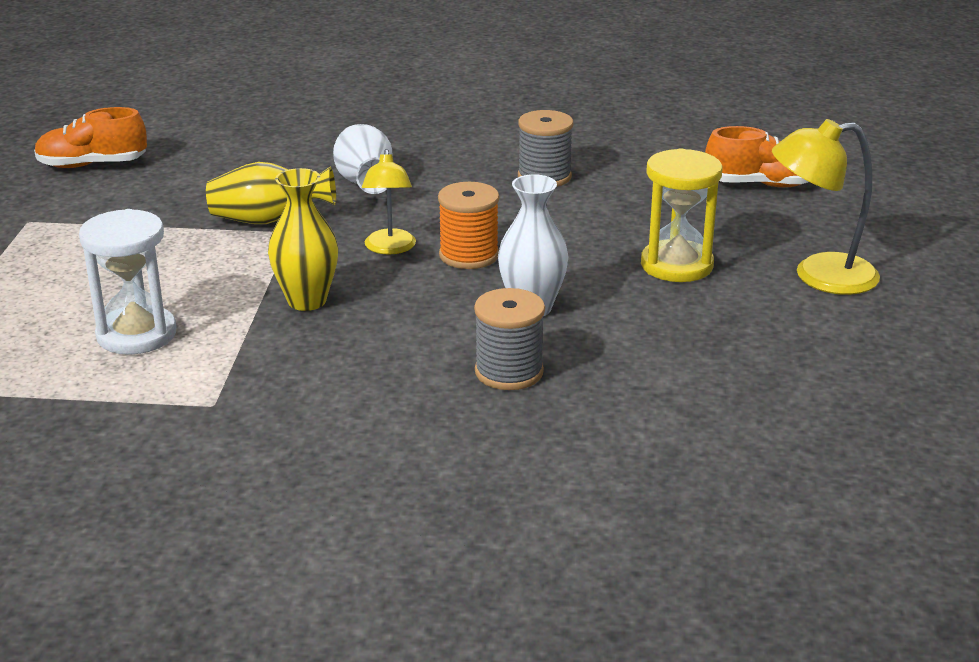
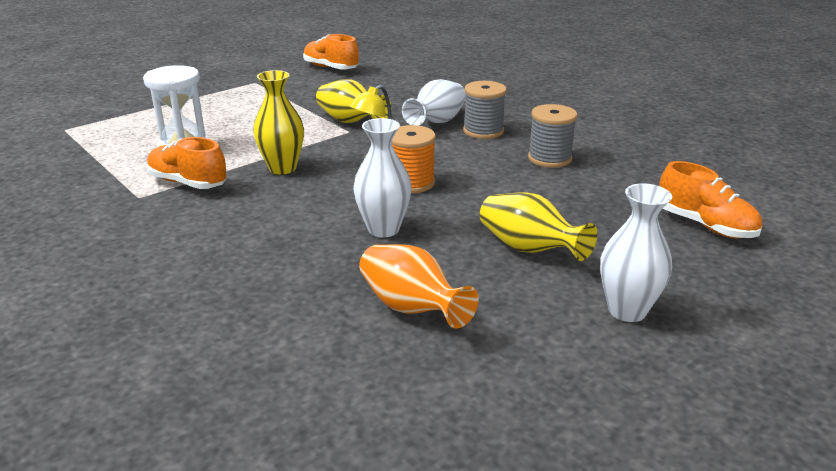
camera: 45 degrees right, 0 degrees up
(235, 364) = (188, 183): none -> orange shoe
(509, 372) = (293, 258): grey spool -> grey spool (483, 131)
(676, 265) = (529, 249): yellow hourglass -> yellow vase
(681, 355) = (411, 308): none -> orange vase
(819, 276) = (627, 310): yellow lamp -> white vase

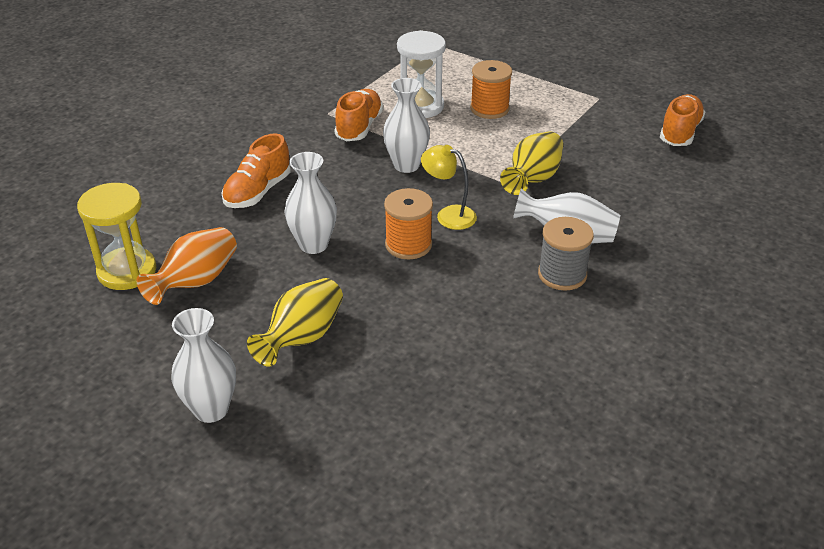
camera: 75 degrees right, 10 degrees up
(224, 121) = (489, 109): none -> orange spool
(282, 168) = (406, 165): yellow vase -> white vase
(363, 363) = (127, 271): none -> yellow hourglass
(549, 158) = (512, 335): grey spool -> none
(705, 225) = (391, 474): orange shoe -> orange shoe (258, 192)

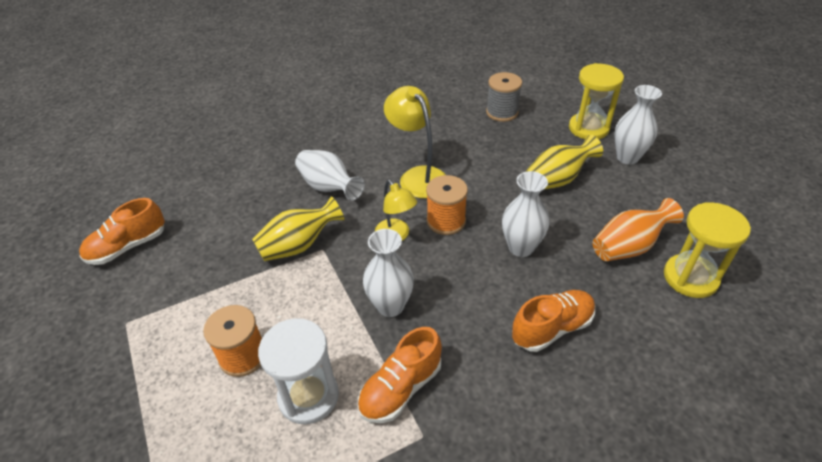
camera: 150 degrees left, 5 degrees up
(283, 449) = (588, 128): none -> yellow hourglass
(480, 283) = (418, 176): none -> yellow lamp
(562, 274) = (361, 164): grey spool -> grey spool (502, 112)

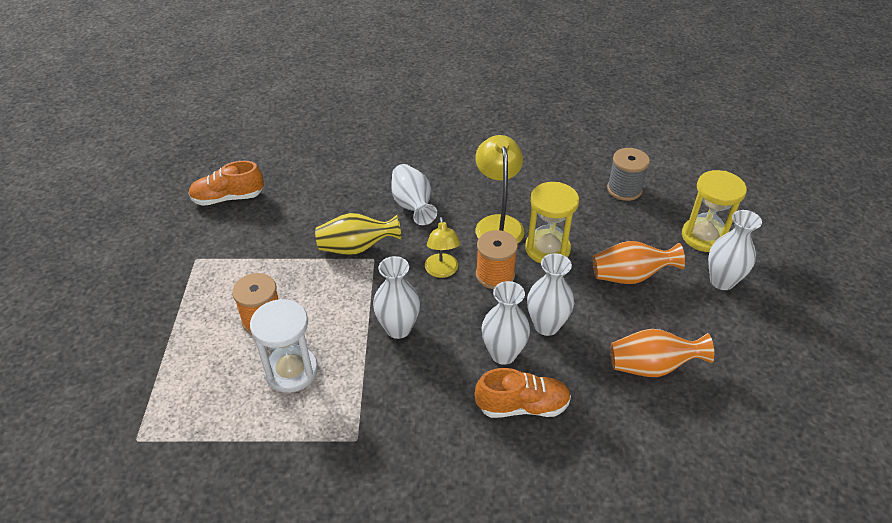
camera: 25 degrees right, 0 degrees up
(400, 388) = (363, 397): orange shoe -> none
(502, 288) = (503, 354): none -> white vase
(557, 179) = (630, 276): yellow vase -> orange vase
(690, 278) = (691, 420): yellow hourglass -> yellow hourglass (547, 249)

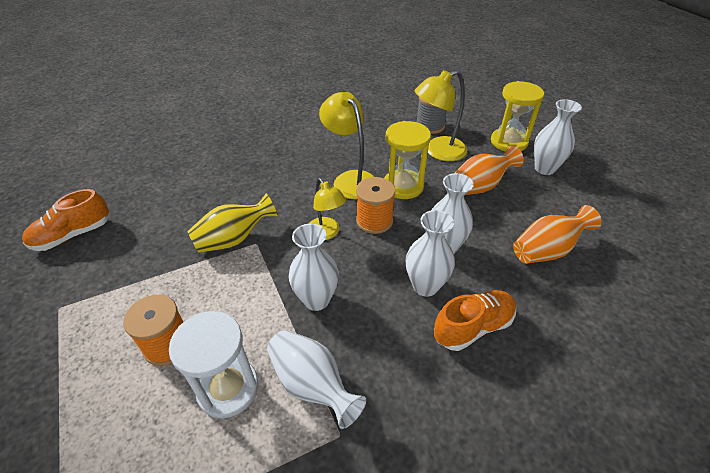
camera: 25 degrees left, 0 degrees up
(413, 206) = (267, 187): white vase -> white vase (312, 385)
(612, 222) = (438, 151): none -> yellow lamp

